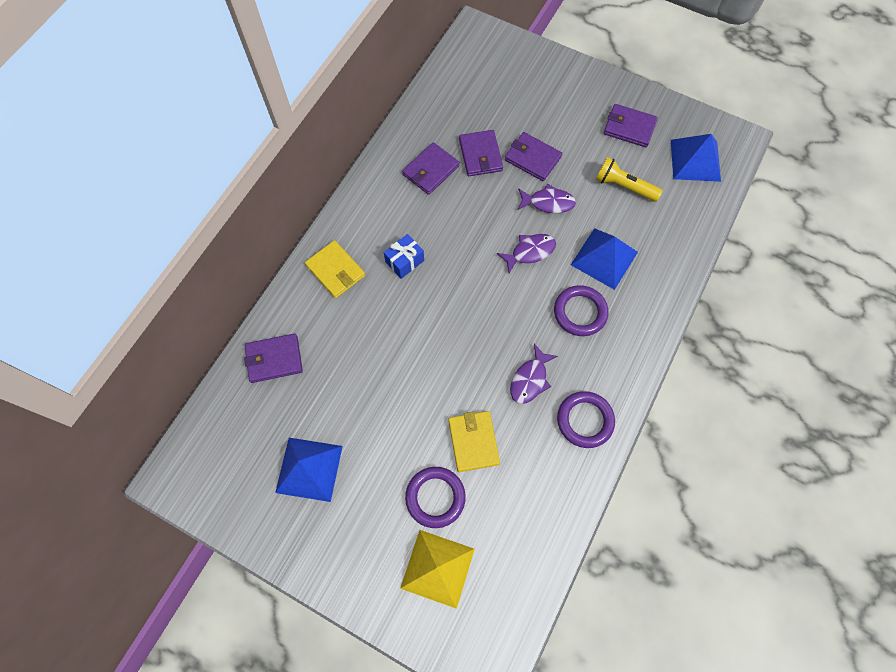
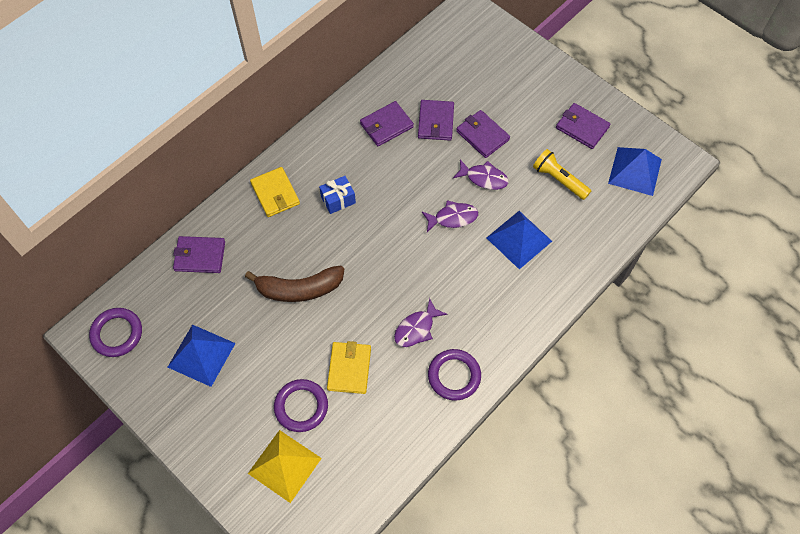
camera: 15 degrees right, 5 degrees down
(393, 368) = (299, 289): none -> brown banana
(580, 312) = (481, 281): purple ring -> purple ring (117, 334)

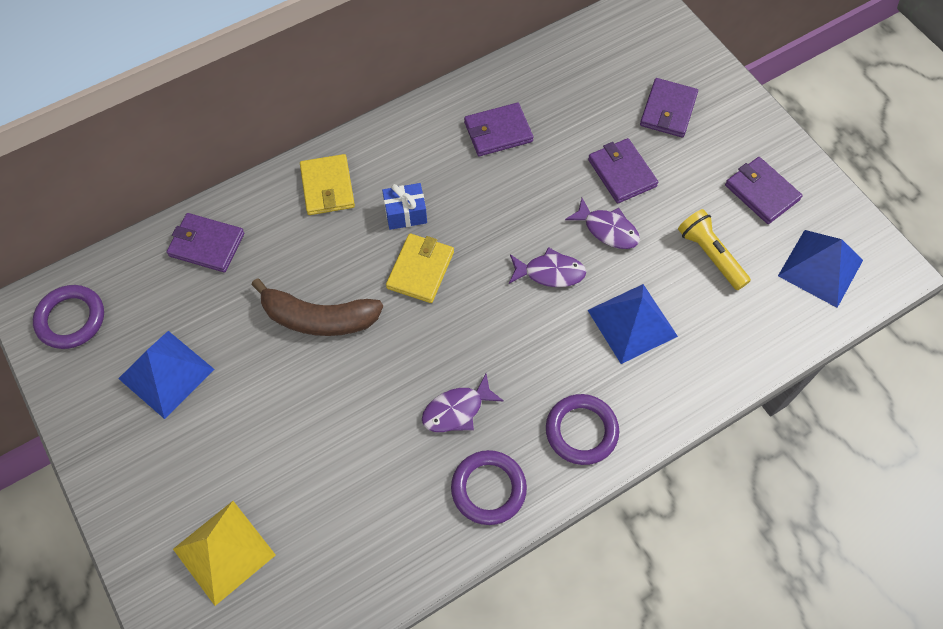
camera: 15 degrees right, 0 degrees up
(301, 406) = (271, 477): purple ring -> purple ring (581, 431)
(349, 368) = (351, 441): yellow wallet -> yellow wallet (420, 270)
(435, 122) = (564, 141): purple wallet -> purple wallet (668, 110)

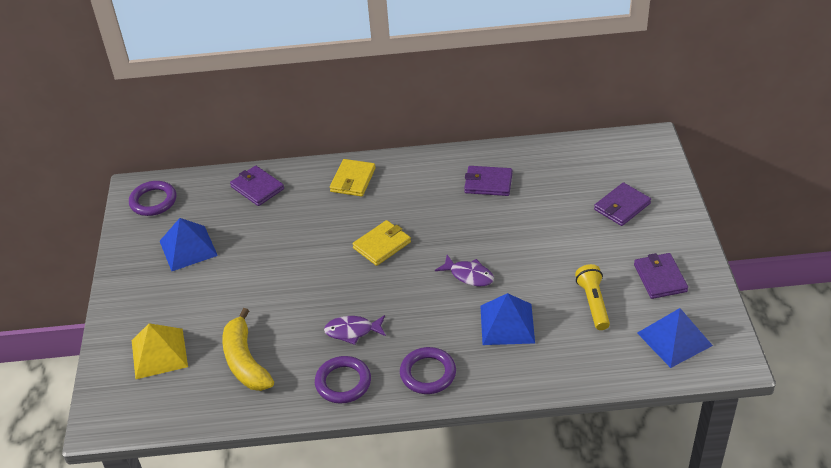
camera: 30 degrees right, 20 degrees down
(318, 318) = (299, 250): brown banana -> none
(347, 512) = (245, 361): none -> yellow banana
(405, 213) = (393, 210): blue gift -> none
(607, 229) = (527, 263): purple fish -> none
(622, 173) = (561, 233): purple wallet -> none

